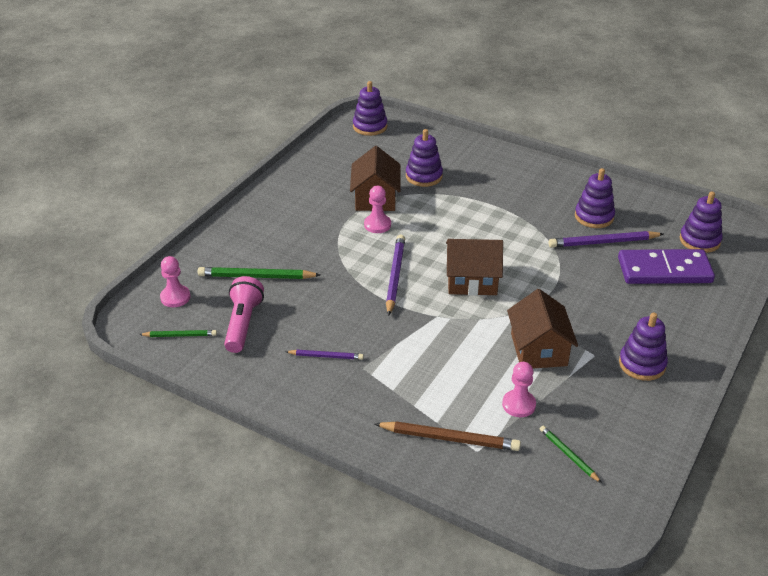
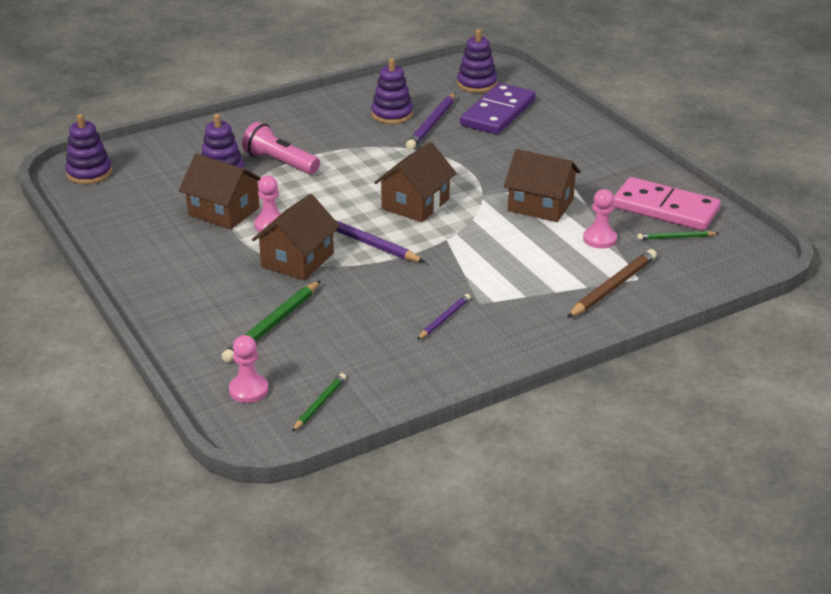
camera: 60 degrees left, 5 degrees down
(243, 324) = (343, 356): pink flashlight -> pink flashlight (280, 163)
(343, 255) = (297, 260): none -> brown house
(613, 431) = (665, 208): none -> pink domino
(642, 364) = (601, 167): purple stacking toy -> none

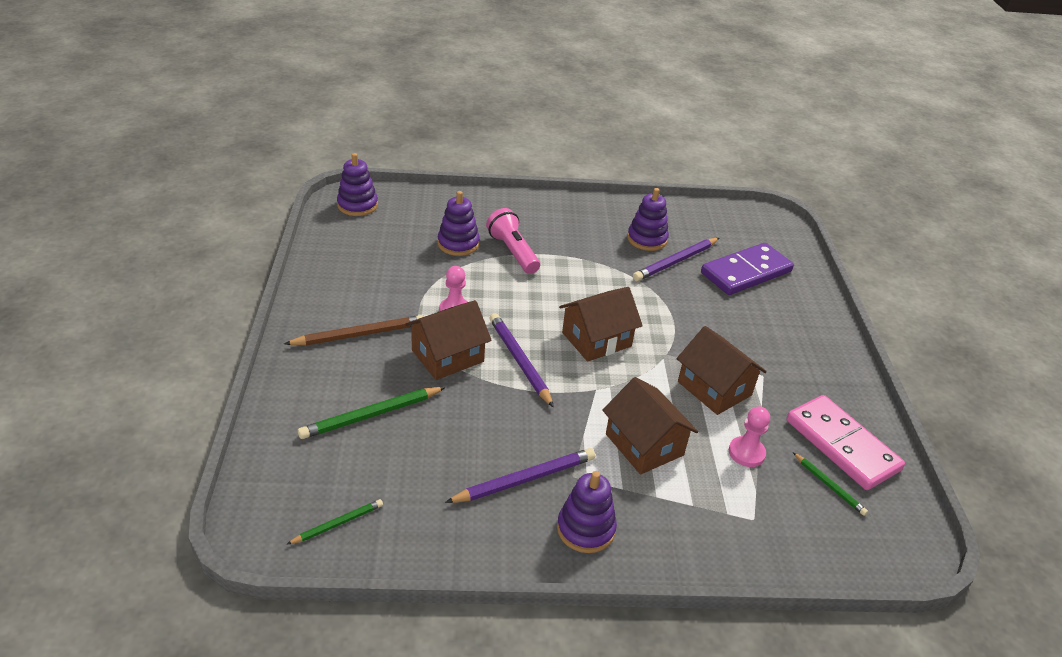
camera: 25 degrees right, 5 degrees up
(224, 211) = (428, 281): brown house -> brown house (644, 444)
(248, 390) = (293, 477): pink pawn -> none
(444, 319) = (525, 479): purple pencil -> purple pencil, size x1.71
(477, 84) = (748, 235): purple stacking toy -> purple stacking toy (585, 529)
(613, 287) = (719, 517): brown pencil -> brown pencil (359, 334)
(675, 238) = (829, 485): green pencil -> green pencil turned 150 degrees counterclockwise

